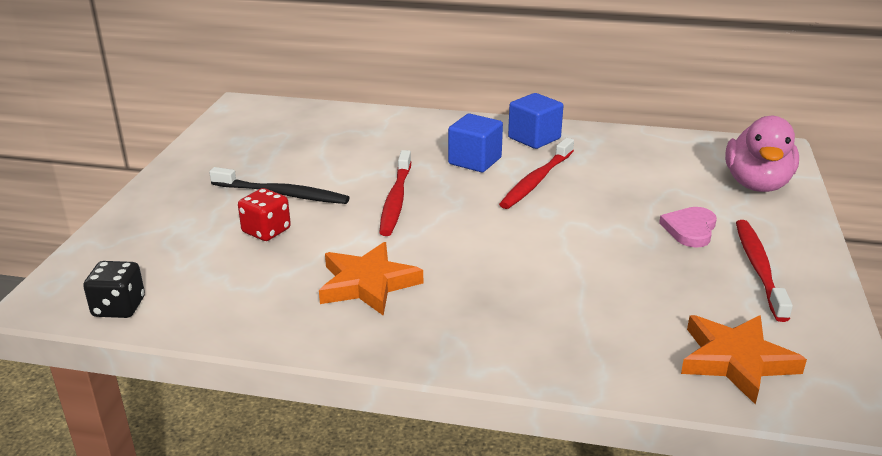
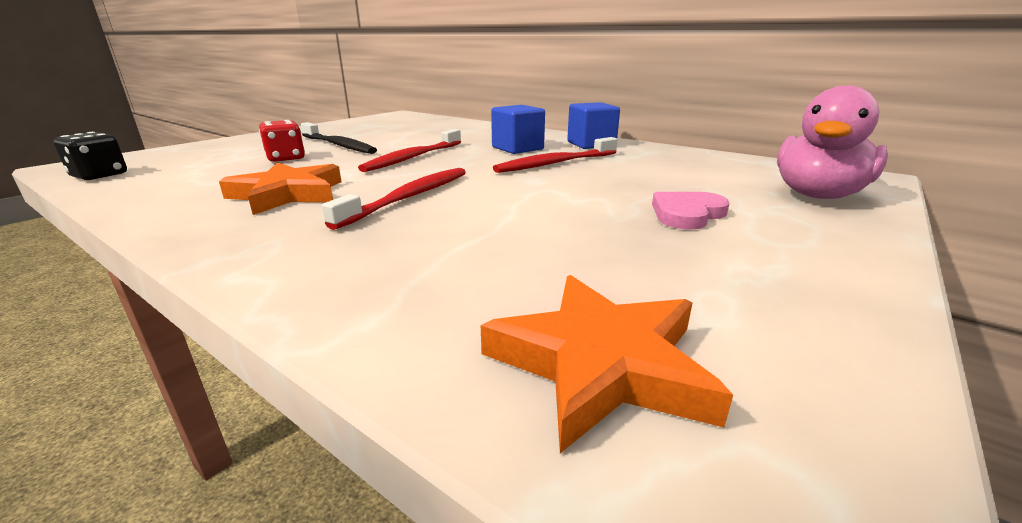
camera: 25 degrees right, 5 degrees down
(758, 268) = (756, 261): red toothbrush -> red toothbrush (410, 197)

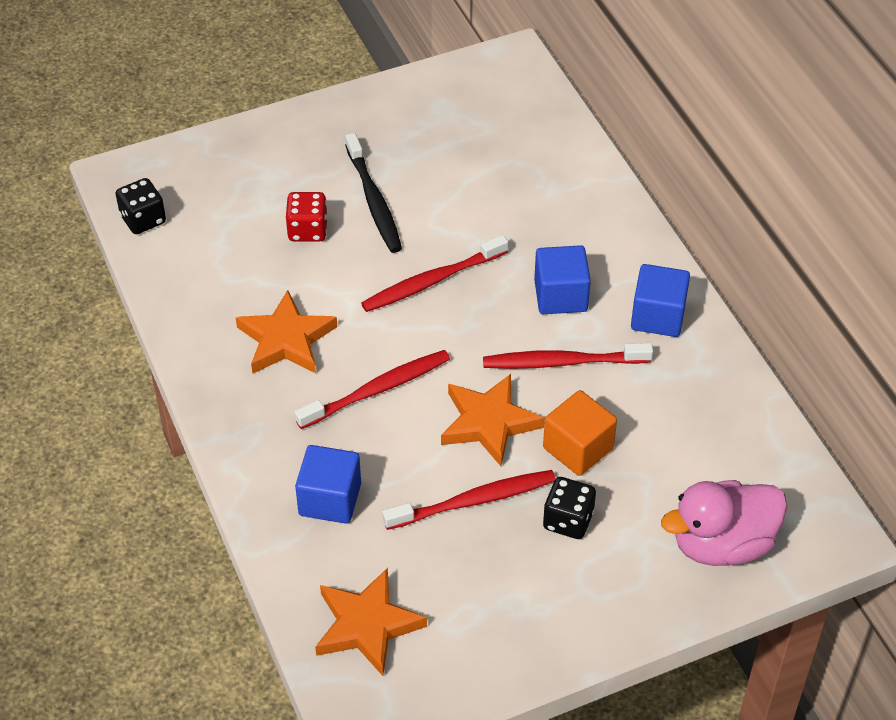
camera: 30 degrees right, 25 degrees up
(414, 264) = (330, 499): none -> blue cube
(536, 191) = (488, 423): none -> orange star
(585, 225) = (474, 501): none -> red toothbrush
(627, 185) = (578, 448): none -> orange cube
(687, 214) = (568, 520): pink heart -> black dice

